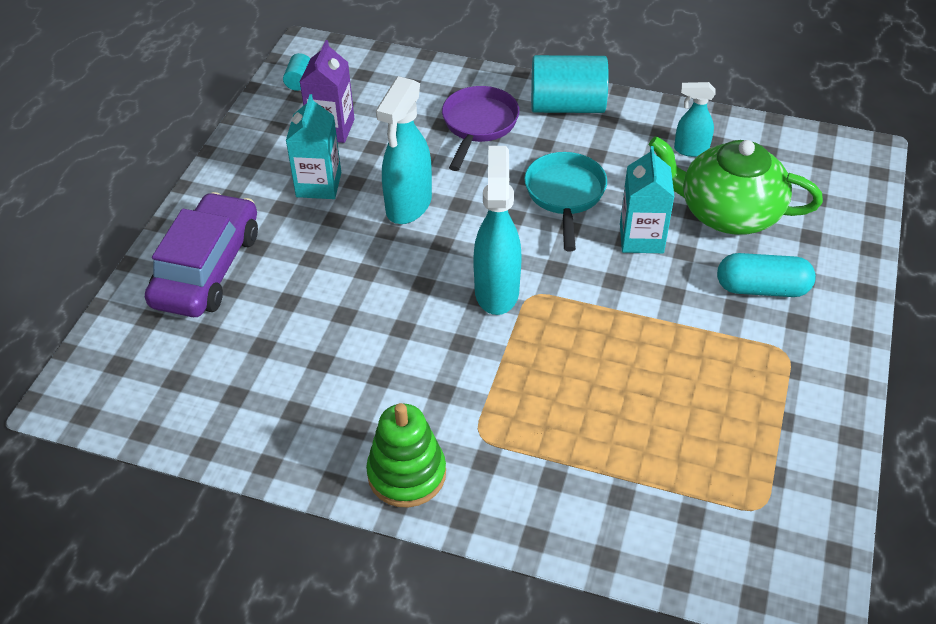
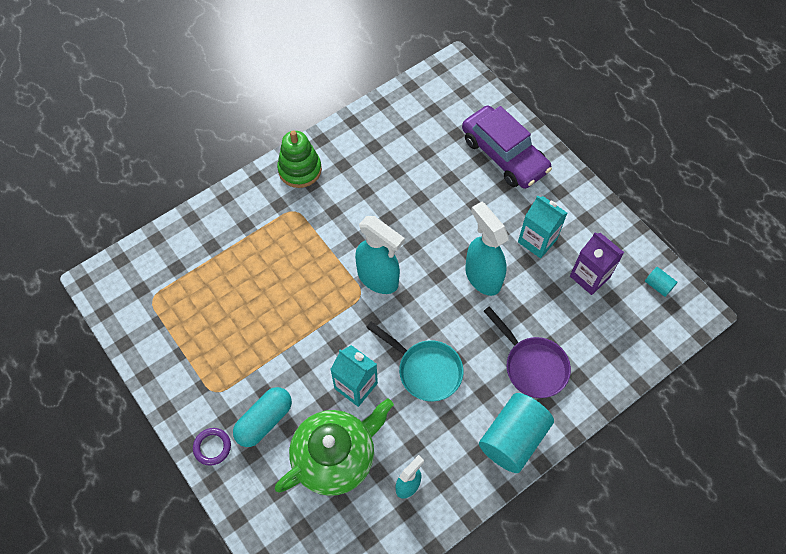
camera: 125 degrees right, 15 degrees up
(838, 314) = (212, 447): none -> purple ring

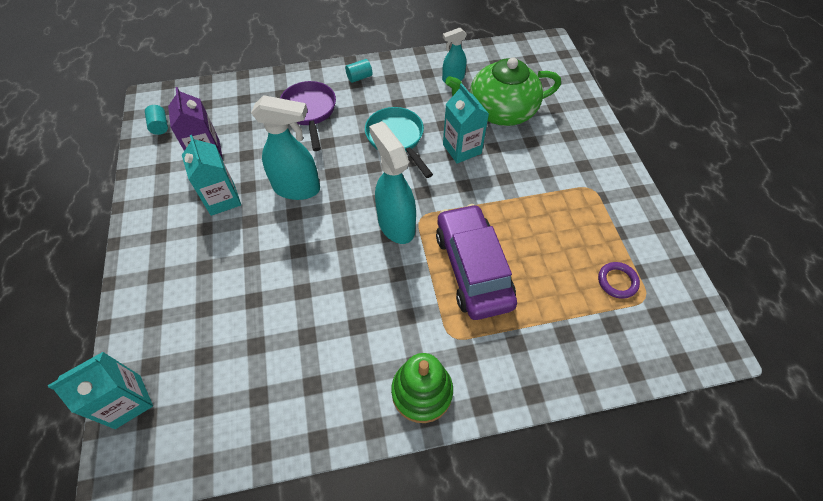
camera: 155 degrees left, 5 degrees down
(212, 447) = (602, 150): purple ring -> purple ring (617, 281)
(264, 420) = (551, 153): turquoise capsule -> none
(481, 94) = (128, 401): none -> turquoise carton
(482, 277) = (297, 188): turquoise spray bottle -> turquoise spray bottle turned 75 degrees counterclockwise
(504, 155) = (174, 302): purple car -> purple car (473, 268)
(513, 439) = (359, 77): turquoise cylinder -> turquoise cylinder, size x0.44

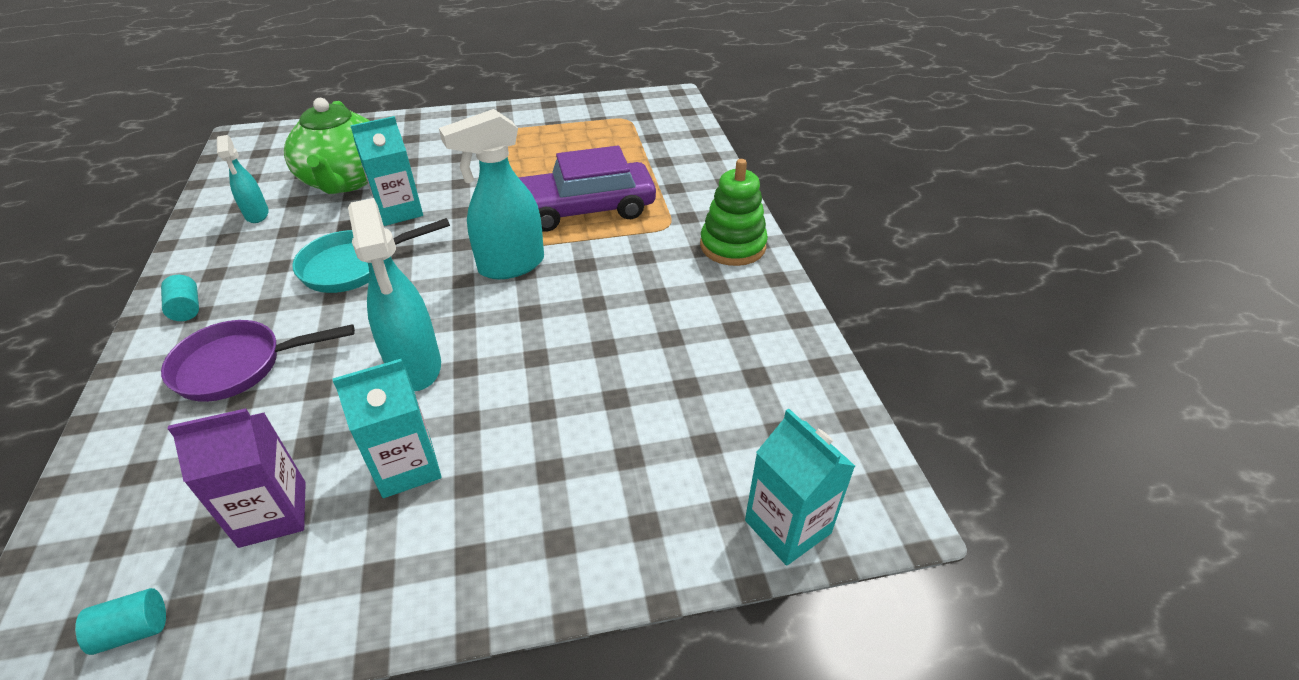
camera: 90 degrees left, 15 degrees down
(297, 188) = (415, 367): turquoise spray bottle -> turquoise spray bottle turned 150 degrees clockwise
(617, 281) = (608, 130): purple ring -> none

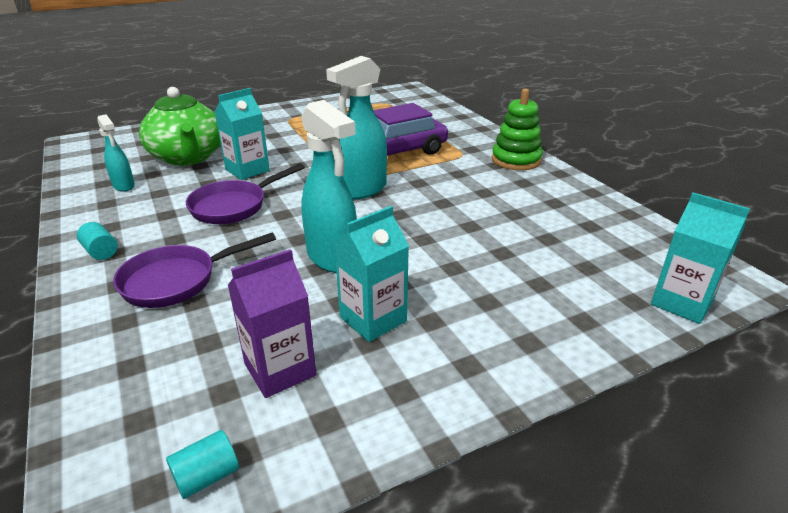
camera: 15 degrees left, 10 degrees down
(354, 266) = (234, 206): turquoise pan -> purple pan

